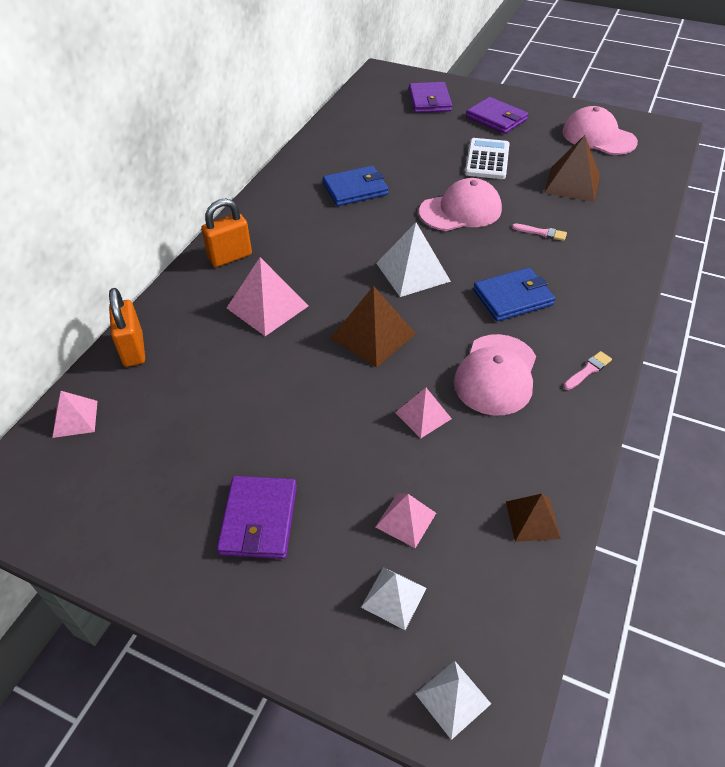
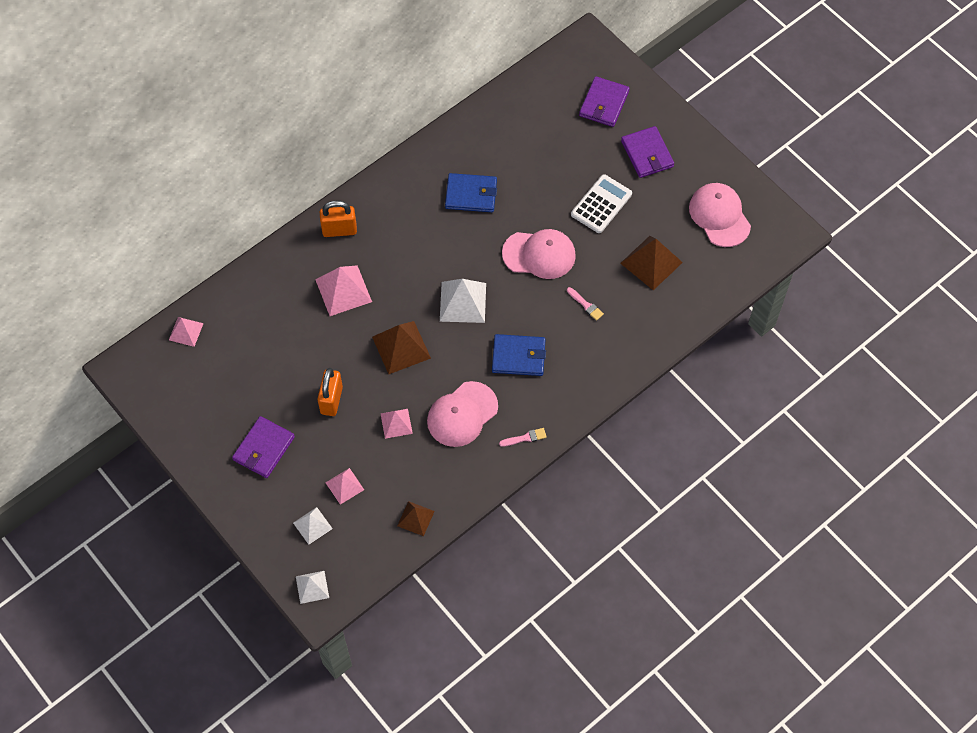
camera: 25 degrees right, 15 degrees up
(133, 350) = (240, 290): orange padlock -> orange padlock (331, 400)

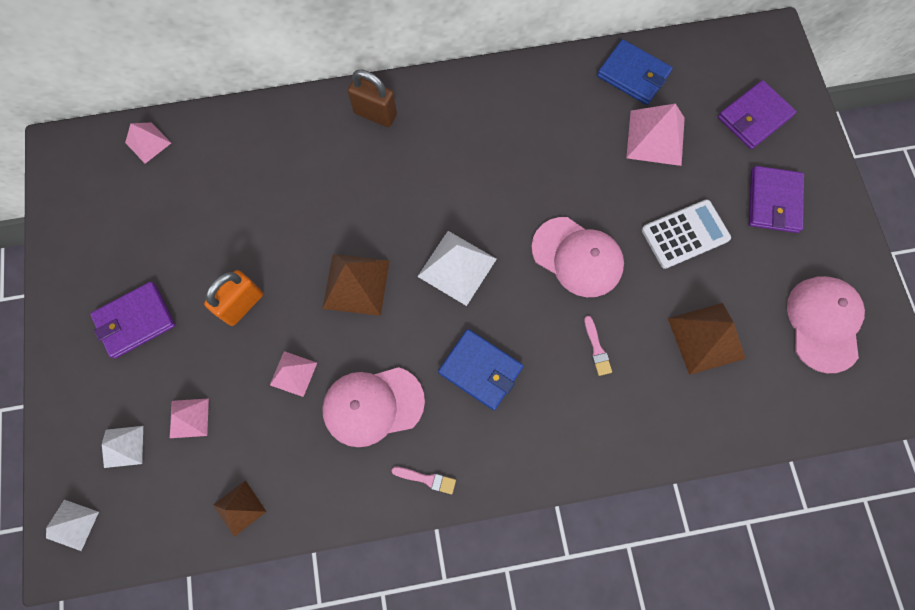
camera: 30 degrees right, 10 degrees up
(339, 230) = (375, 114): orange padlock -> brown padlock
(343, 290) = (336, 184): pink pyramid -> pink pyramid (655, 137)
(471, 194) = (541, 147): blue wallet -> blue wallet (633, 75)

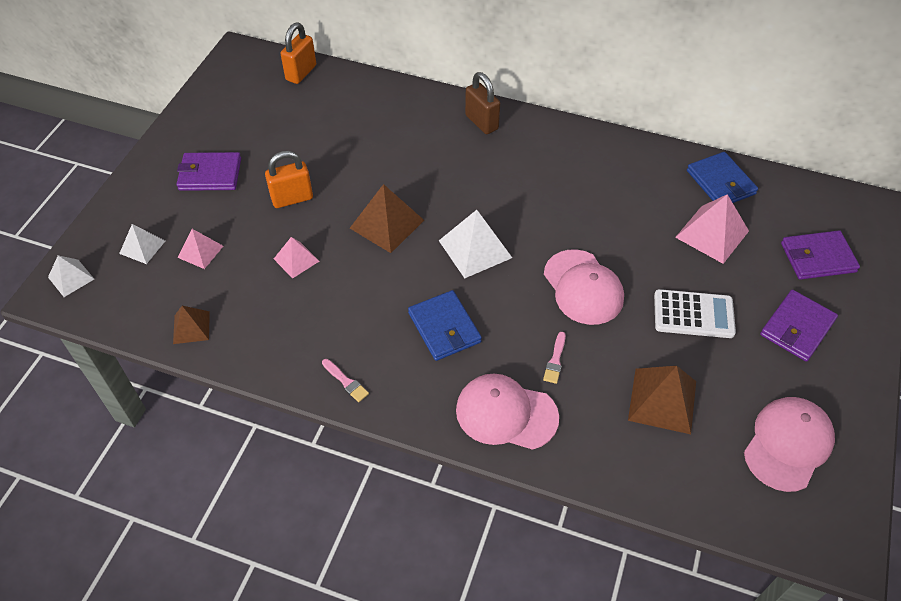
camera: 30 degrees right, 20 degrees down
(148, 143) = (301, 73): pink pyramid -> orange padlock
(373, 406) = (340, 310): pink cap -> pink cap (506, 413)

